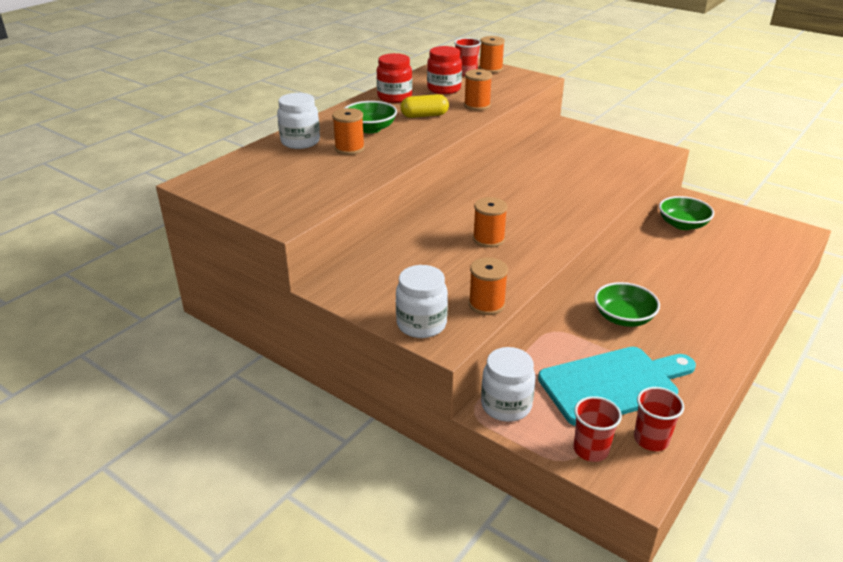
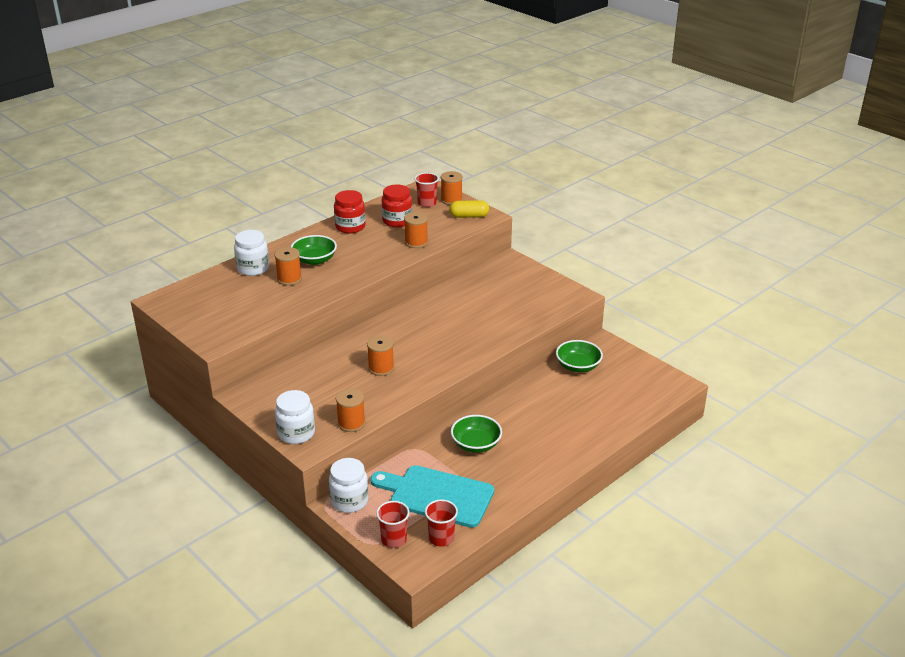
camera: 10 degrees right, 0 degrees up
(424, 116) = (366, 250): yellow capsule -> yellow capsule (469, 216)
(613, 384) = (437, 495): turquoise cutting board -> turquoise cutting board turned 150 degrees counterclockwise

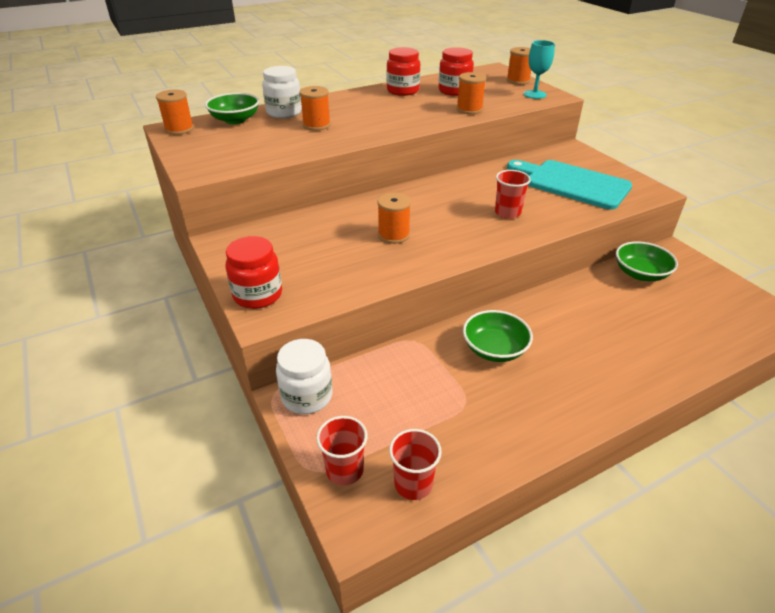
camera: 15 degrees right, 5 degrees up
(296, 433) = (258, 295): white jar -> red jar
(314, 260) = (352, 112): green bowl -> green bowl (235, 120)
(351, 423) = (331, 294): orange spool -> orange spool (179, 129)
(427, 203) = (491, 81): red cup -> red cup (507, 213)
(437, 495) = (425, 412): turquoise cutting board -> turquoise cutting board (572, 183)
(469, 216) = (534, 94): yellow capsule -> turquoise goblet

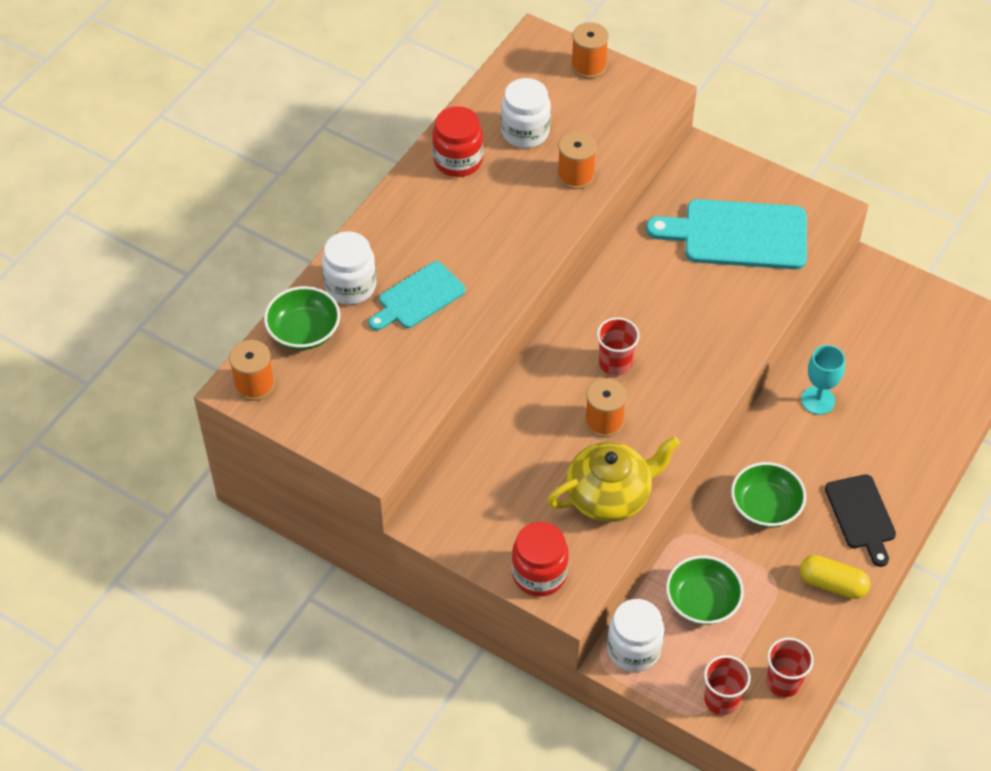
camera: 30 degrees left, 15 degrees up
(316, 125) = (418, 297): orange spool -> turquoise cutting board
(357, 272) = (610, 495): none -> yellow teapot
(454, 91) = (525, 132): red jar -> white jar
(507, 213) = (698, 325): red cup -> red cup (615, 363)
(517, 426) = (832, 584): none -> yellow capsule
(534, 94) = (631, 99): turquoise goblet -> turquoise goblet (818, 400)
(577, 388) = (861, 515): none -> black cutting board
(640, 274) = (852, 326): green bowl -> green bowl (702, 601)

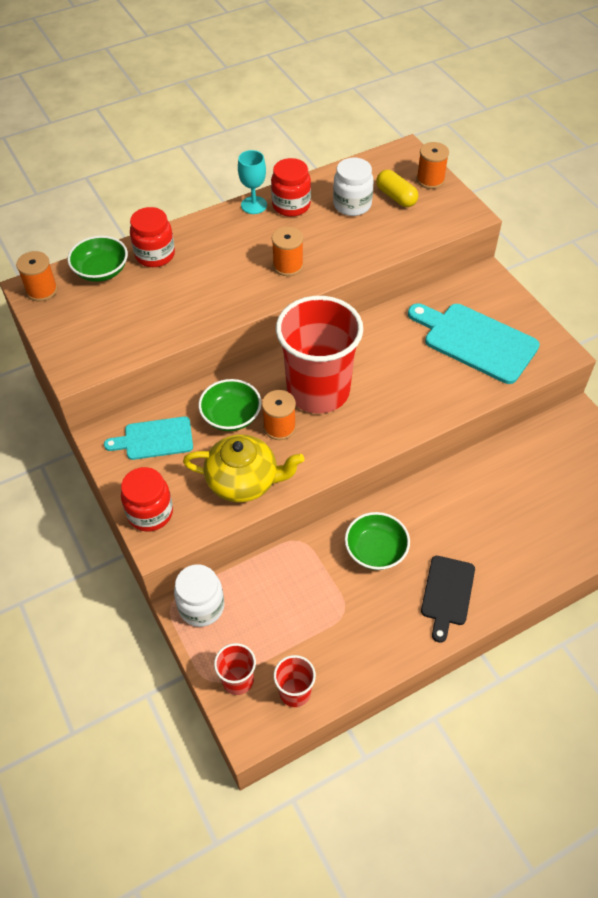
camera: 30 degrees right, 0 degrees up
(350, 286) = (155, 255): white jar -> red jar
(418, 297) = (193, 280): turquoise cutting board -> turquoise cutting board (155, 439)
(575, 175) = (366, 245): orange spool -> orange spool (288, 265)
(615, 363) = (318, 391): red cup -> red cup, size x2.31
(702, 601) = (277, 597): green bowl -> green bowl (231, 416)
(818, 400) = (471, 491): turquoise goblet -> turquoise goblet (254, 205)
(832, 584) = (387, 635): yellow capsule -> yellow capsule (396, 197)

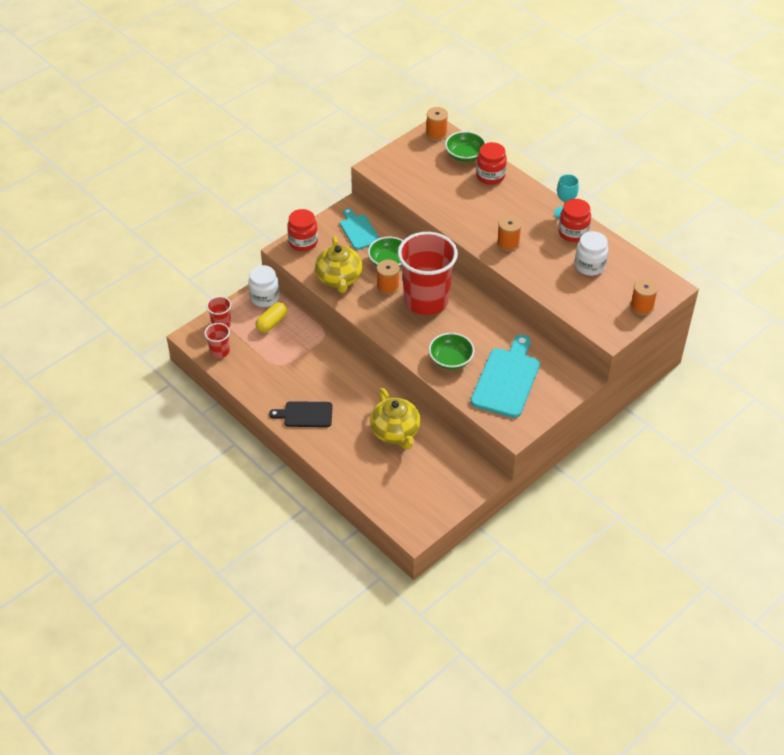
camera: 75 degrees right, 5 degrees down
(376, 550) = (328, 373): green bowl -> green bowl (451, 359)
(396, 197) = (611, 289): yellow capsule -> yellow capsule (272, 323)
(495, 492) = (395, 432): none -> yellow teapot

